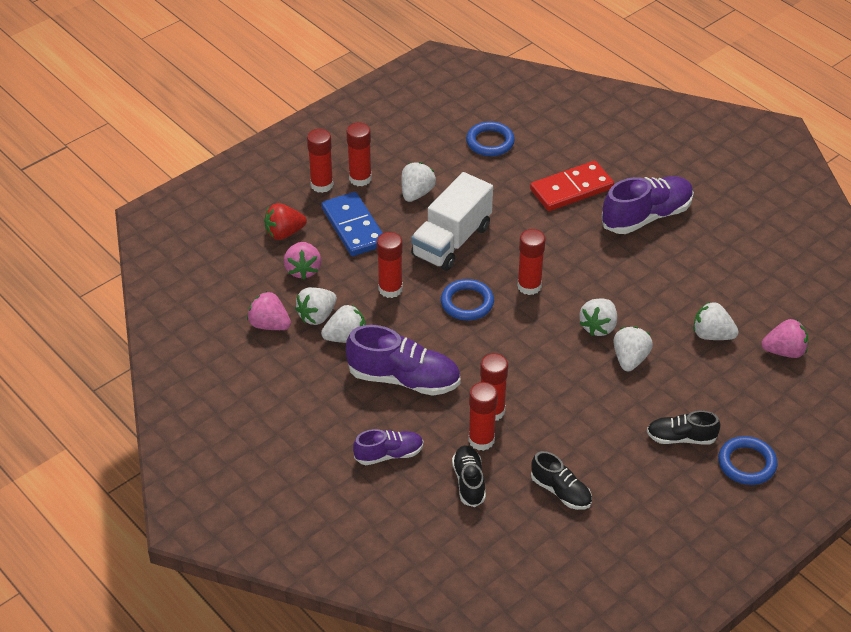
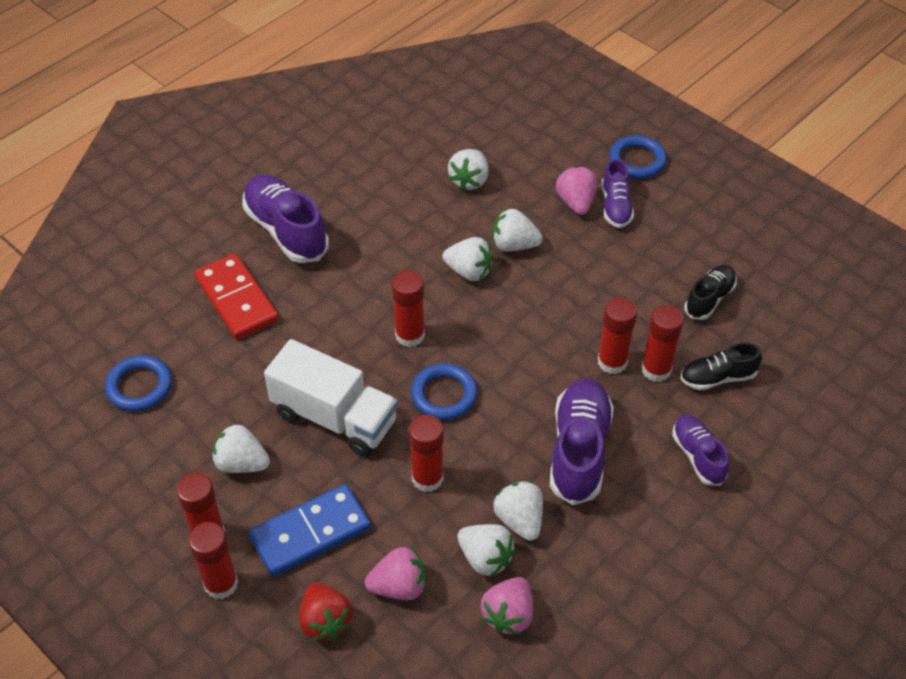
camera: 95 degrees left, 5 degrees up
(681, 438) = (615, 206): black shoe -> purple shoe
(784, 351) = (485, 129): pink strawberry -> pink strawberry (576, 202)

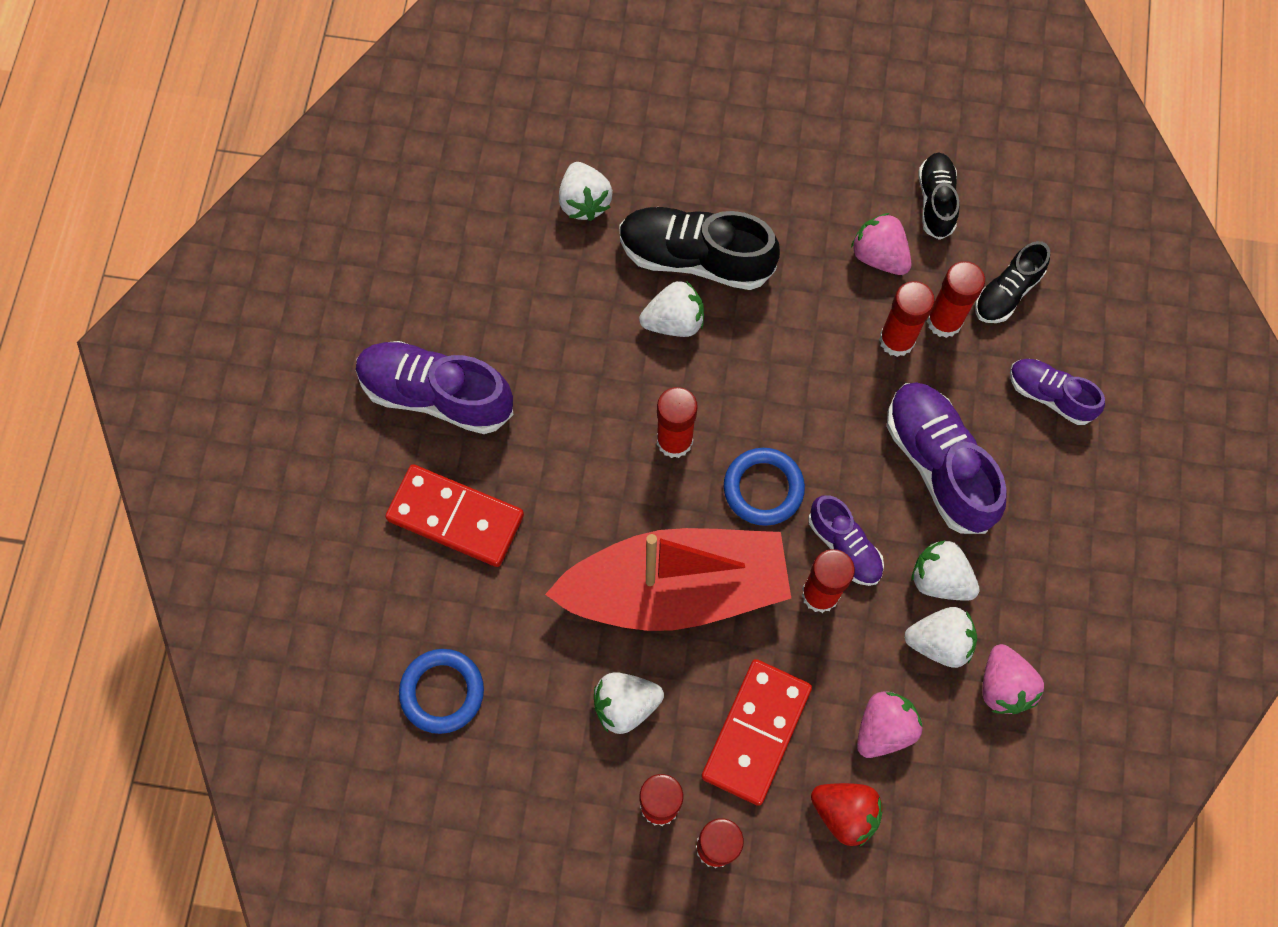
camera: 35 degrees left, 20 degrees up
(310, 532) = (756, 732): blue domino -> red domino
(334, 417) = (675, 588): white truck -> red boat
(514, 245) = (695, 257): white strawberry -> black shoe
(576, 202) = (718, 161): pink strawberry -> pink strawberry (879, 256)
(615, 206) = (762, 141): purple shoe -> purple shoe (844, 546)
(637, 160) = (741, 65): blue ring -> none

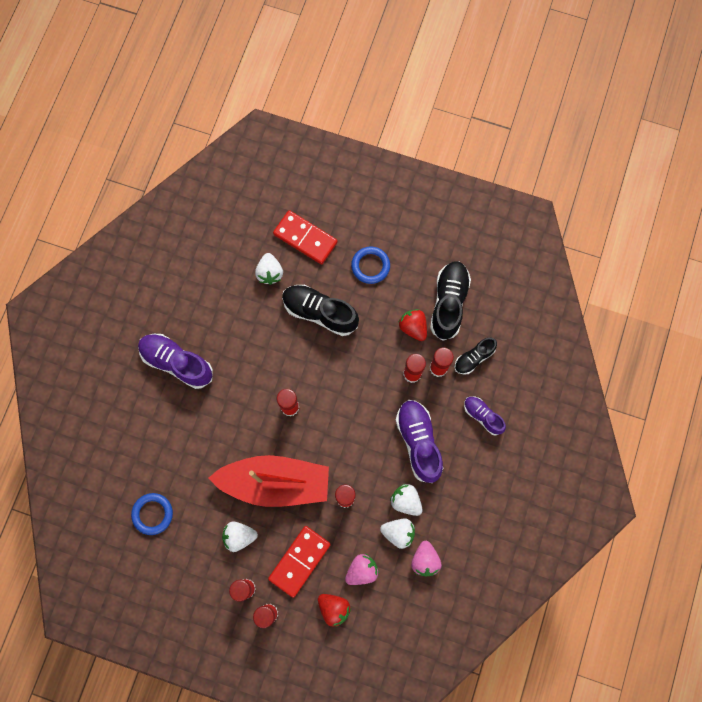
camera: 10 degrees right, 5 degrees up
(455, 517) = (175, 427): red domino -> red domino (305, 238)
(674, 321) = (302, 344): white strawberry -> none
(763, 488) = (328, 439): blue ring -> blue ring (370, 266)
(844, 546) = (362, 476): purple shoe -> none
(879, 256) = (413, 327): pink strawberry -> red strawberry
(936, 201) = (449, 303): black shoe -> black shoe, size x1.70

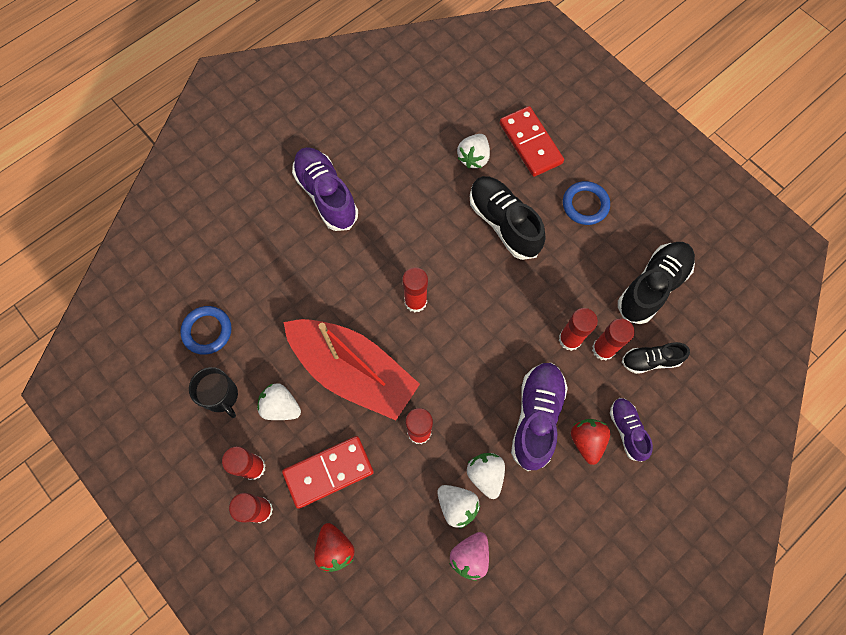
camera: 30 degrees right, 5 degrees down
(192, 553) = (221, 396): none -> black mug
(362, 570) = (391, 524): pink strawberry -> none
(413, 327) = (598, 291): red strawberry -> red strawberry (586, 441)

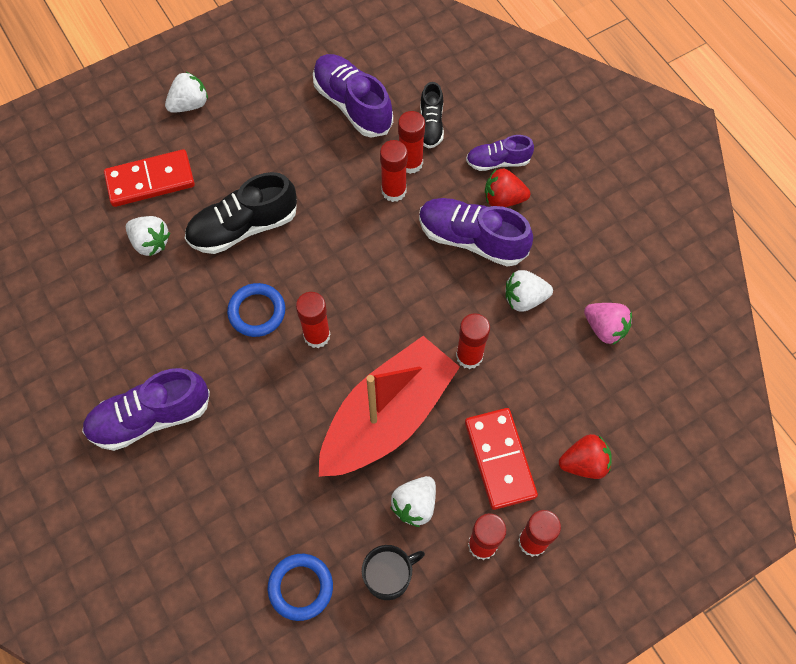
camera: 80 degrees left, 5 degrees down
(457, 506) = (553, 332): white strawberry -> white strawberry (189, 104)
(585, 205) = (243, 144): blue ring -> blue ring (257, 312)
(652, 286) = (352, 104): black shoe -> purple shoe

